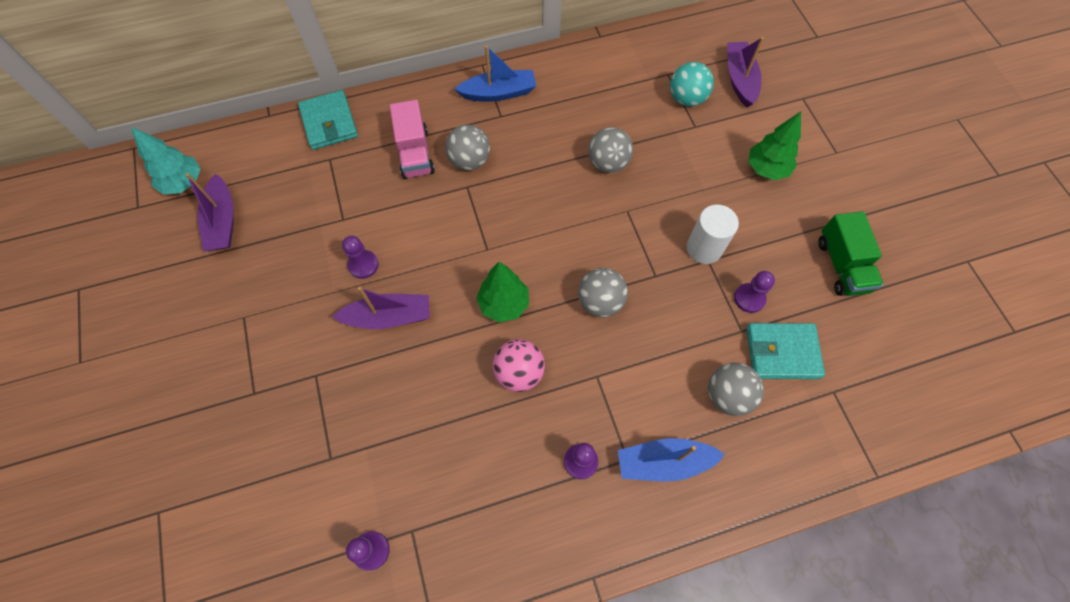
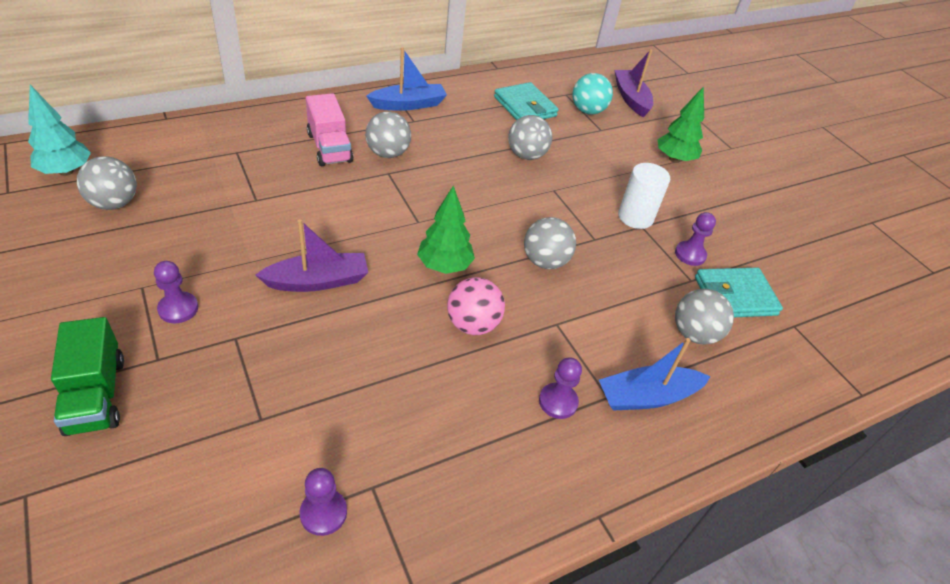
camera: 15 degrees left, 20 degrees down
(223, 222) = (114, 203): purple boat -> grey ball
(329, 123) = (234, 124): turquoise wallet -> turquoise wallet (525, 107)
(363, 265) = (283, 237): purple pawn -> purple pawn (178, 309)
(842, 265) = (765, 227): green truck -> green truck (96, 395)

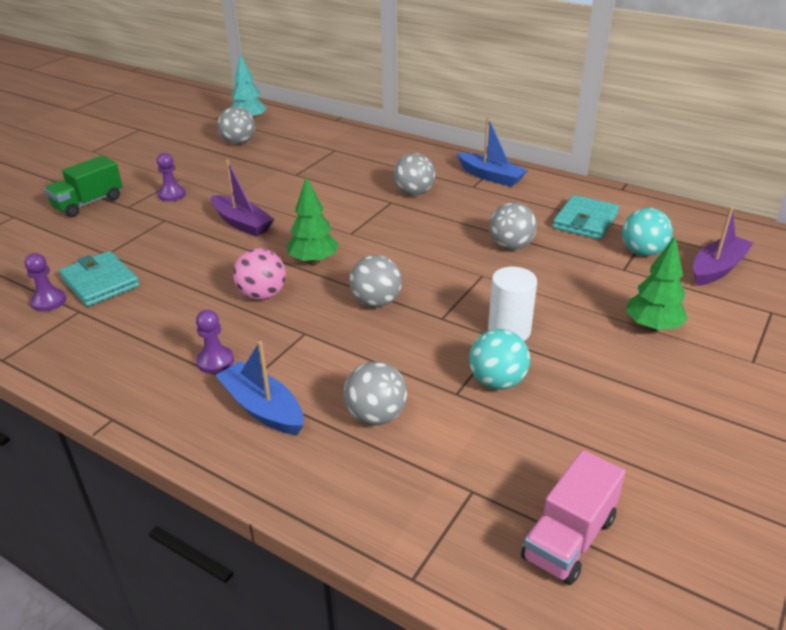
camera: 65 degrees right, 10 degrees down
(329, 148) = (386, 172): pink truck -> pink truck (569, 538)
(690, 254) = (497, 381): purple pawn -> turquoise ball
(735, 296) = (468, 431): turquoise wallet -> turquoise wallet (100, 282)

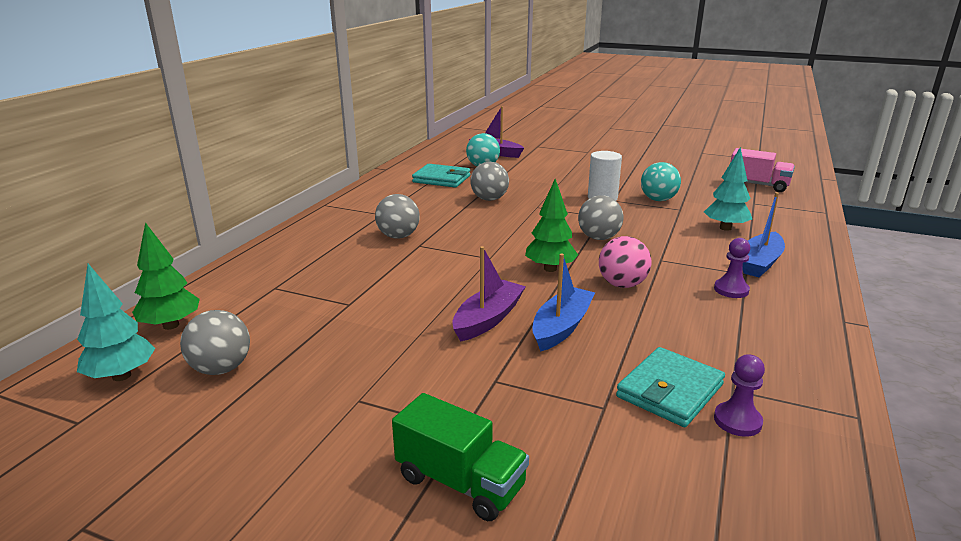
camera: 100 degrees left, 10 degrees down
(172, 195) = (417, 393): purple pawn -> none
(376, 416) = (725, 228): grey ball -> turquoise tree
(491, 176) = (361, 208): blue boat -> blue boat (561, 327)
(652, 327) = (570, 167): green tree -> green tree (171, 325)

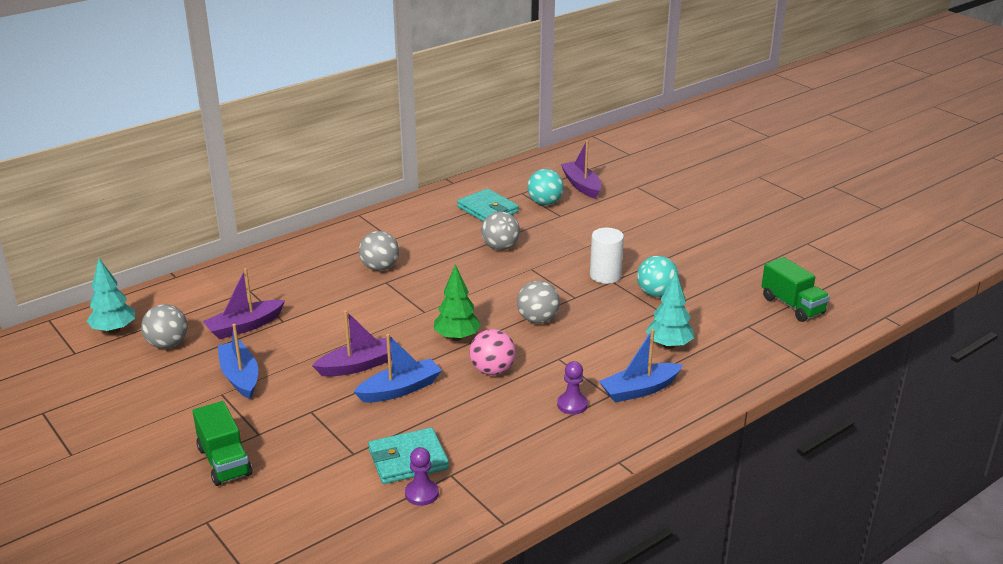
camera: 30 degrees right, 5 degrees up
(171, 325) = (164, 301): green tree -> none
(307, 321) = (244, 326): none -> purple boat
(362, 373) = (240, 377): none -> blue boat
(758, 185) = (792, 305): pink truck -> green truck

